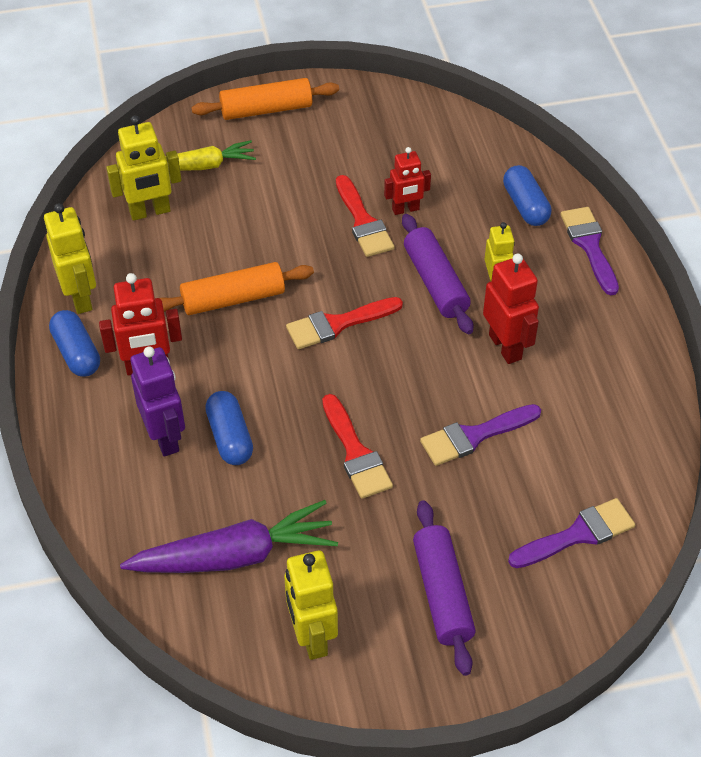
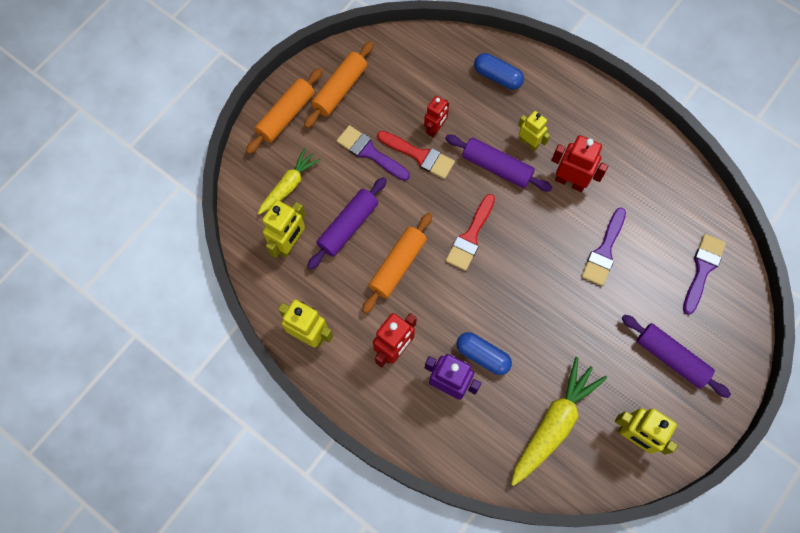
camera: 40 degrees left, 20 degrees up
(77, 353) = (345, 372): blue capsule -> none
(222, 235) = (348, 226): none -> purple rolling pin
(234, 556) = (553, 424): purple carrot -> yellow carrot
(344, 120) = (340, 89): none -> orange rolling pin
(355, 453) = (555, 311): red brush -> none
(589, 246) = (554, 79): purple brush -> purple brush (370, 152)

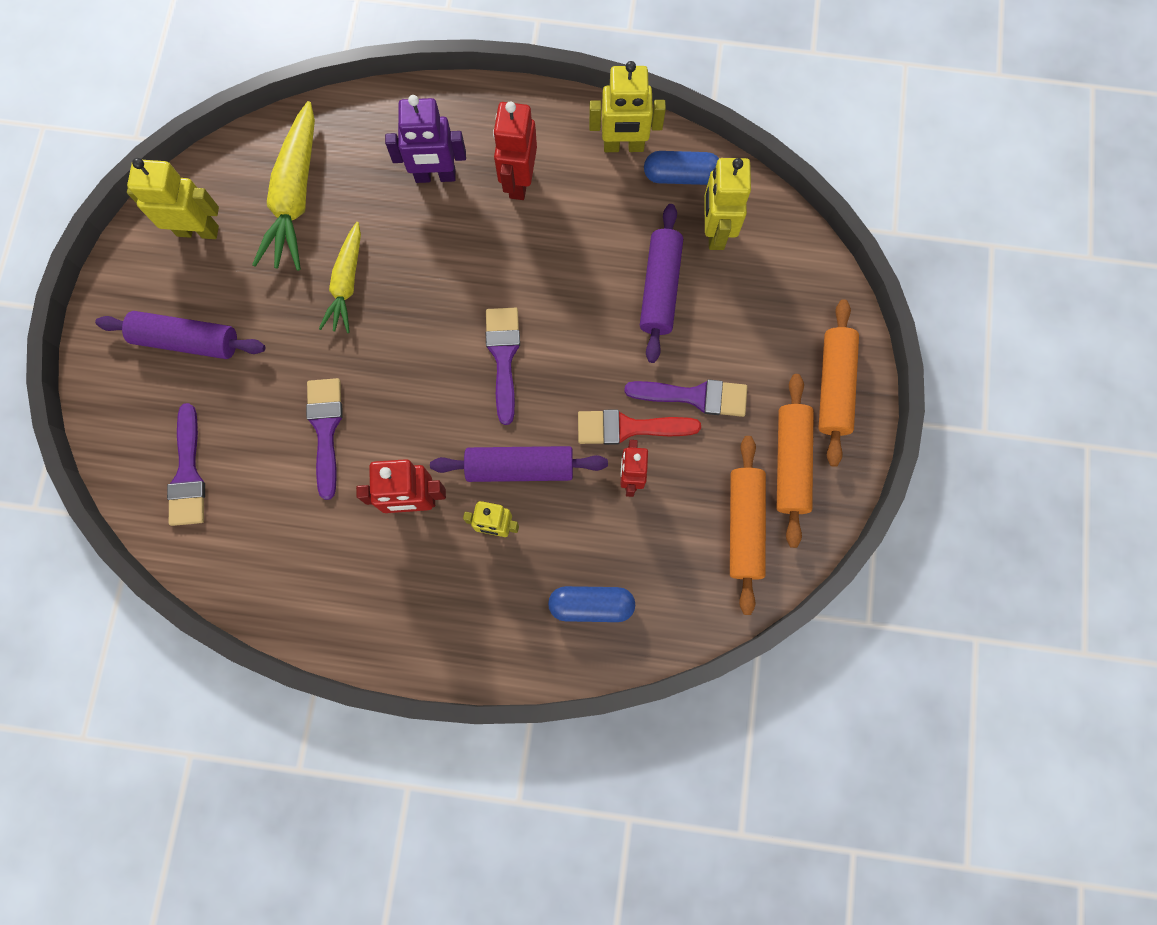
camera: 150 degrees right, 5 degrees up
(289, 185) = (765, 298): yellow carrot -> yellow carrot (347, 283)
(397, 265) = (572, 274): orange rolling pin -> orange rolling pin (744, 526)
(470, 236) = (503, 357): red brush -> purple brush
(482, 355) = (413, 226): blue capsule -> blue capsule (681, 176)

